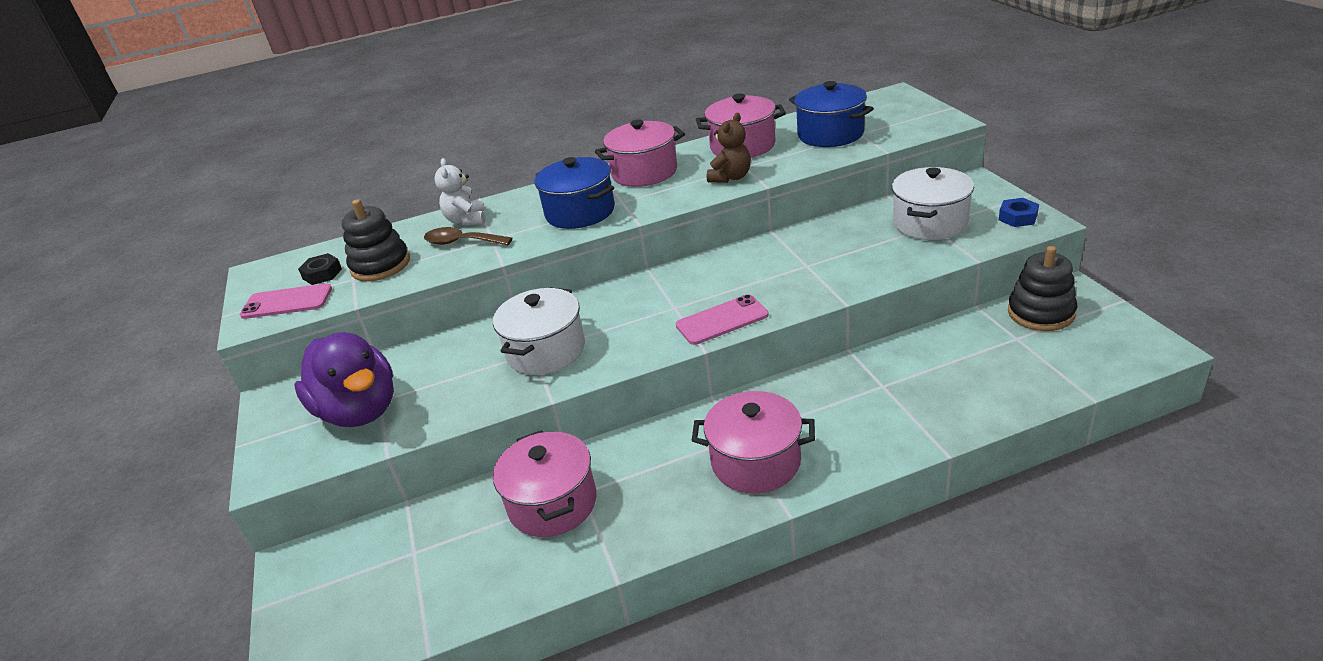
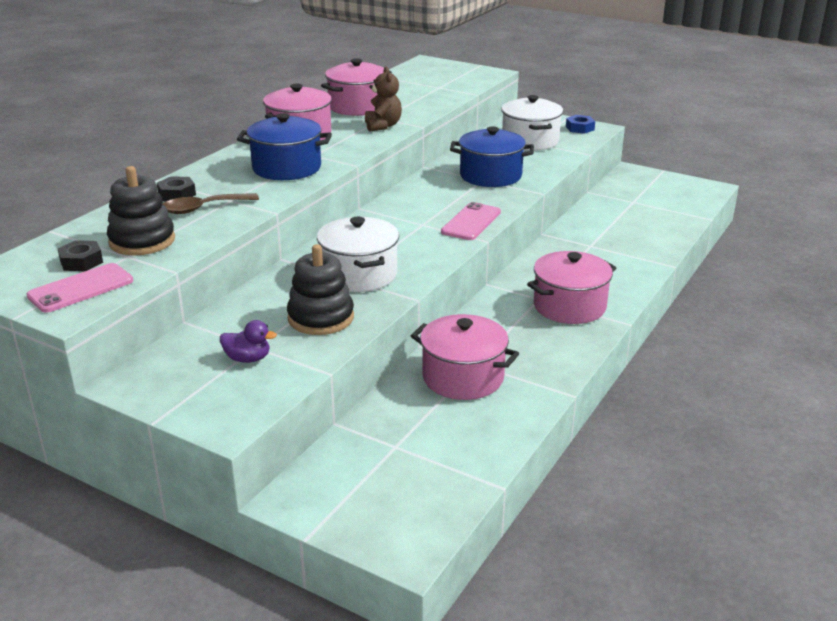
camera: 45 degrees left, 5 degrees down
(360, 411) = (248, 359): purple duck -> purple duck, size x0.41
(466, 220) = (177, 194): white teddy bear -> black nut
(830, 134) = (417, 90): blue pot -> blue pot (490, 176)
(1040, 313) = (629, 186): black stacking toy -> black stacking toy (321, 318)

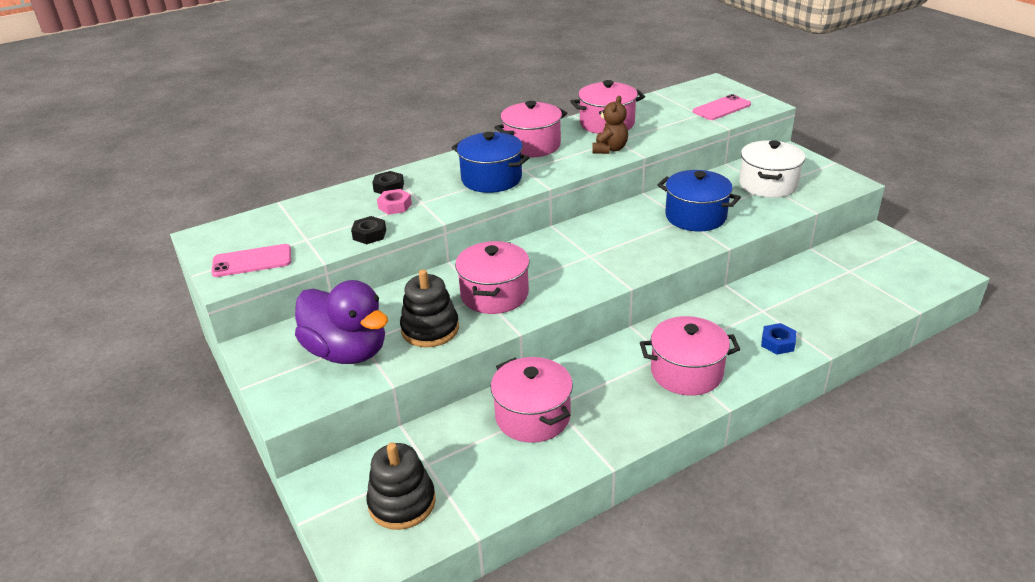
camera: 30 degrees right, 5 degrees up
(81, 261) = (273, 236): black nut -> black nut (369, 234)
(142, 241) = (327, 227): black stacking toy -> black stacking toy (402, 503)
(203, 208) = (395, 206): brown spoon -> pink nut
(248, 359) = (347, 352): purple duck -> purple duck, size x2.44
(359, 275) = (494, 294): white pot -> pink pot
(471, 222) = (634, 264): pink phone -> pink phone (721, 108)
(580, 128) = (832, 179): blue nut -> blue nut (777, 343)

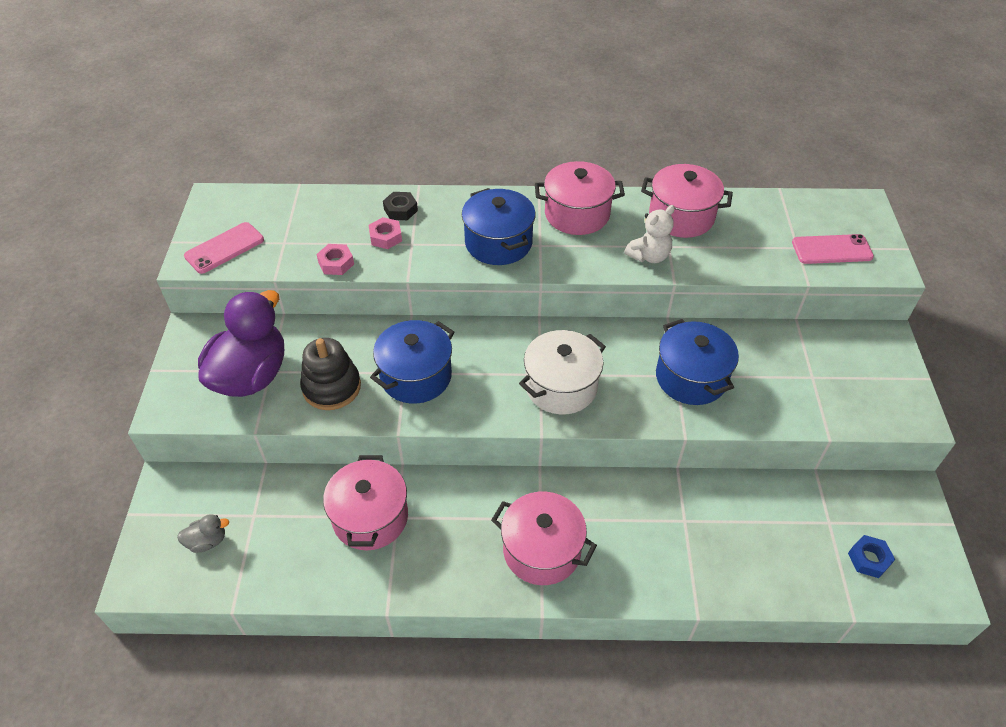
camera: 30 degrees right, 15 degrees up
(252, 261) = (224, 248): pink phone -> pink phone turned 60 degrees counterclockwise
(347, 352) = (251, 375): purple duck -> purple duck turned 135 degrees counterclockwise
(369, 234) = (336, 263): black nut -> pink nut
(402, 503) = (207, 541): black stacking toy -> grey duck
(494, 294) = (416, 376): pink pot -> blue pot
(609, 149) = (649, 256): brown teddy bear -> white teddy bear
(768, 184) = (814, 372): white pot -> white pot (561, 386)
(777, 343) = (661, 568): blue nut -> blue nut (869, 559)

